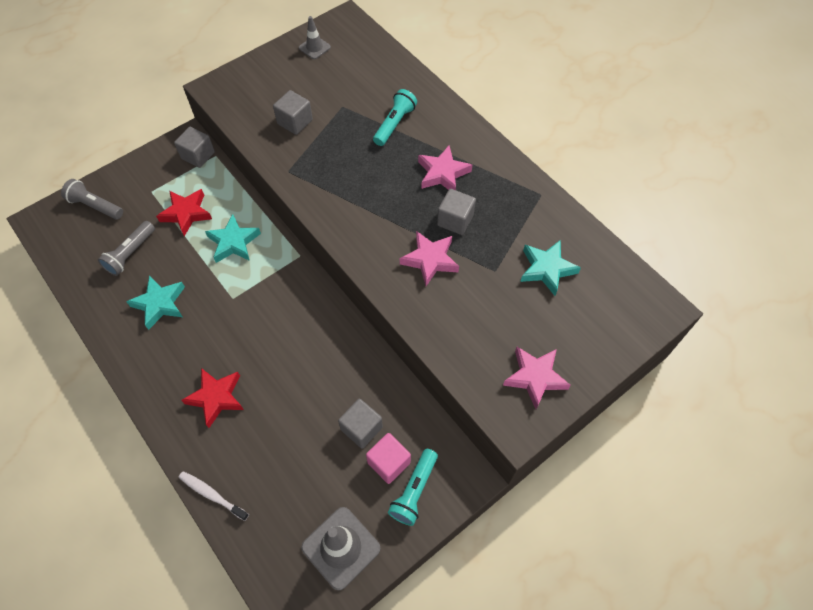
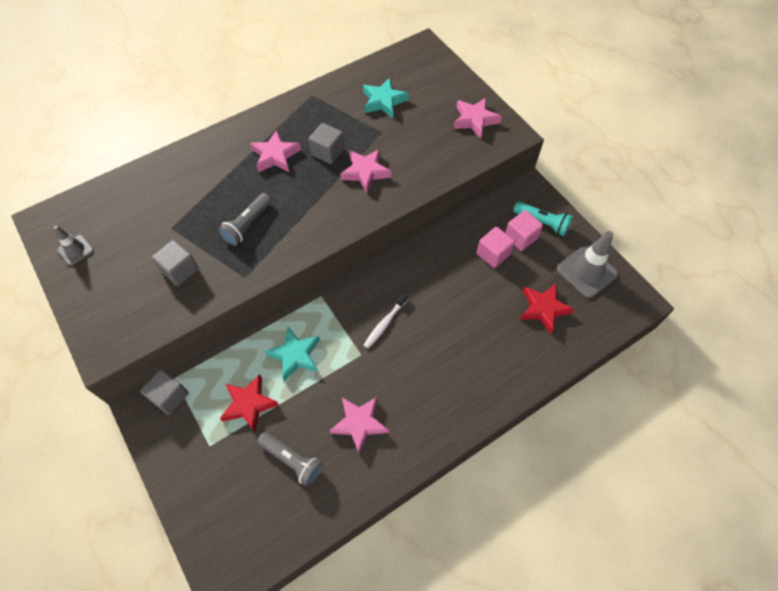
camera: 85 degrees left, 0 degrees up
(95, 206) = (216, 510): grey flashlight -> grey flashlight (247, 225)
(160, 304) = (359, 423): turquoise star -> pink star
(212, 495) = (551, 364): white toothbrush -> white toothbrush (385, 323)
(216, 397) = (463, 365): red star -> red star (543, 309)
(361, 428) = (493, 254): grey cube -> pink cube
(394, 124) = (207, 186): turquoise flashlight -> none

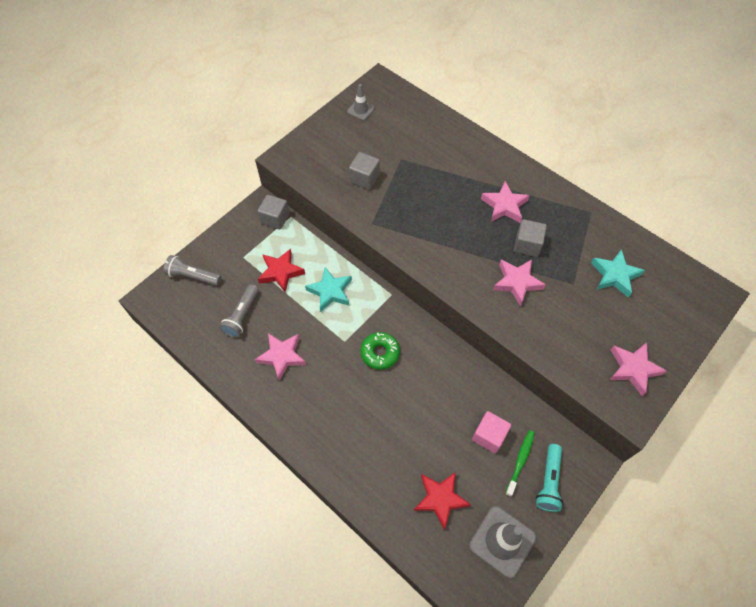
camera: 75 degrees right, 0 degrees up
(247, 225) = (423, 208): grey flashlight -> grey flashlight (193, 276)
(385, 323) = (380, 353): white toothbrush -> green donut
(521, 237) = (520, 461): pink cube -> green toothbrush

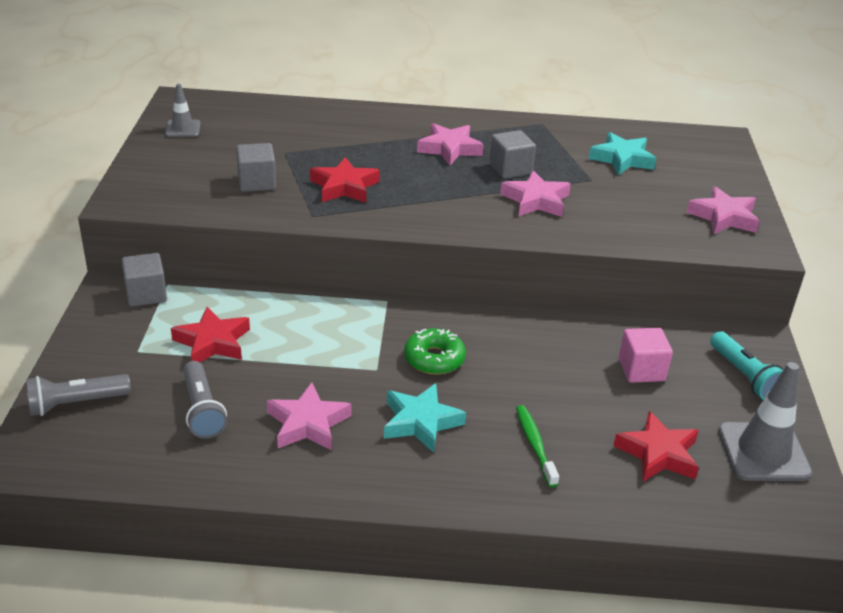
camera: 40 degrees left, 25 degrees down
(330, 291) = (304, 331): turquoise star -> turquoise star (420, 422)
(410, 208) = (344, 187): none -> red star
(520, 461) = (697, 374): green toothbrush -> green toothbrush (535, 445)

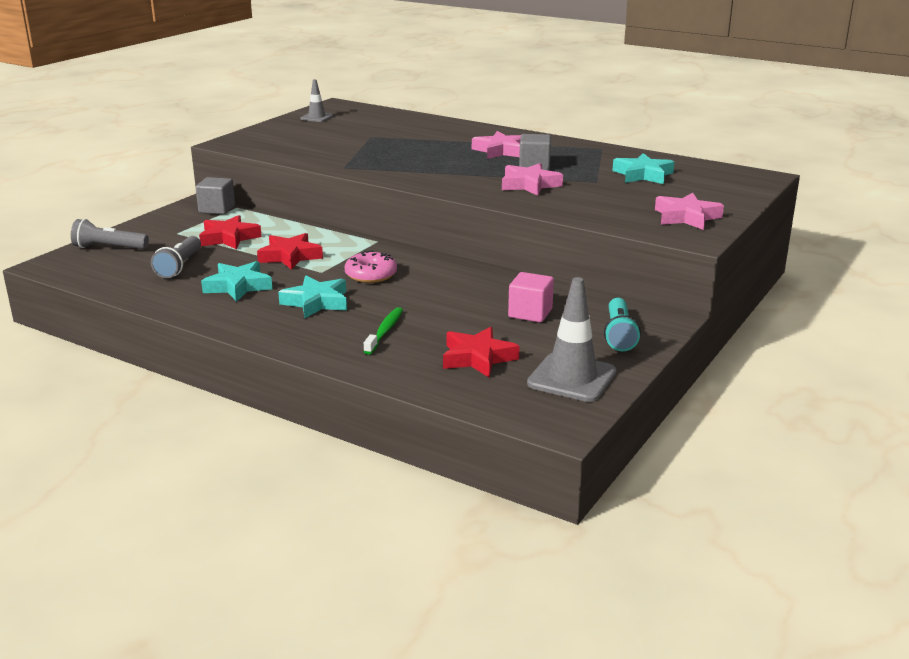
camera: 30 degrees right, 10 degrees down
(257, 182) = (329, 147): grey cube -> none
(308, 423) = (238, 286): pink star -> turquoise star
(344, 187) = (389, 157): red star -> red star (290, 256)
(434, 359) = (371, 275): green donut -> pink donut

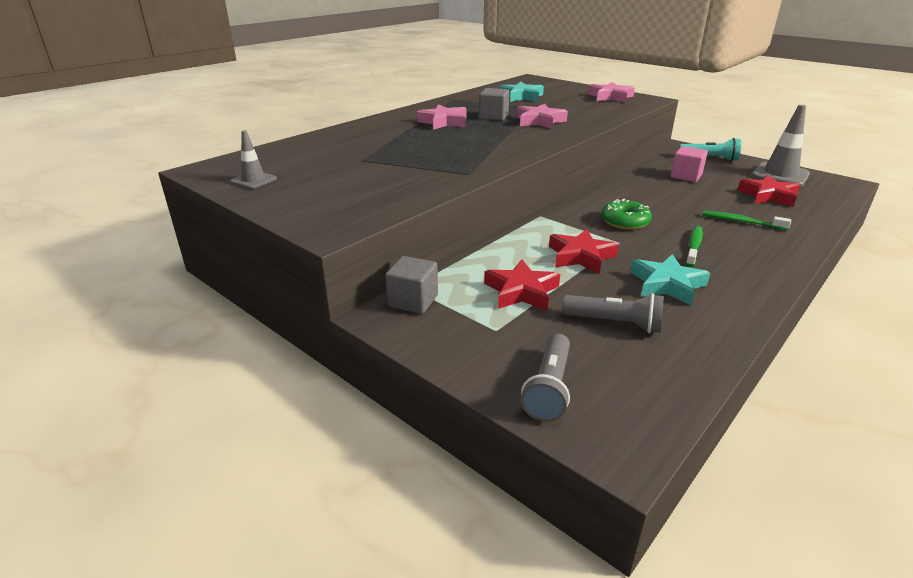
camera: 80 degrees left, 5 degrees up
(316, 302) = (694, 246): turquoise star -> green toothbrush
(371, 275) = (625, 222): pink donut -> green donut

